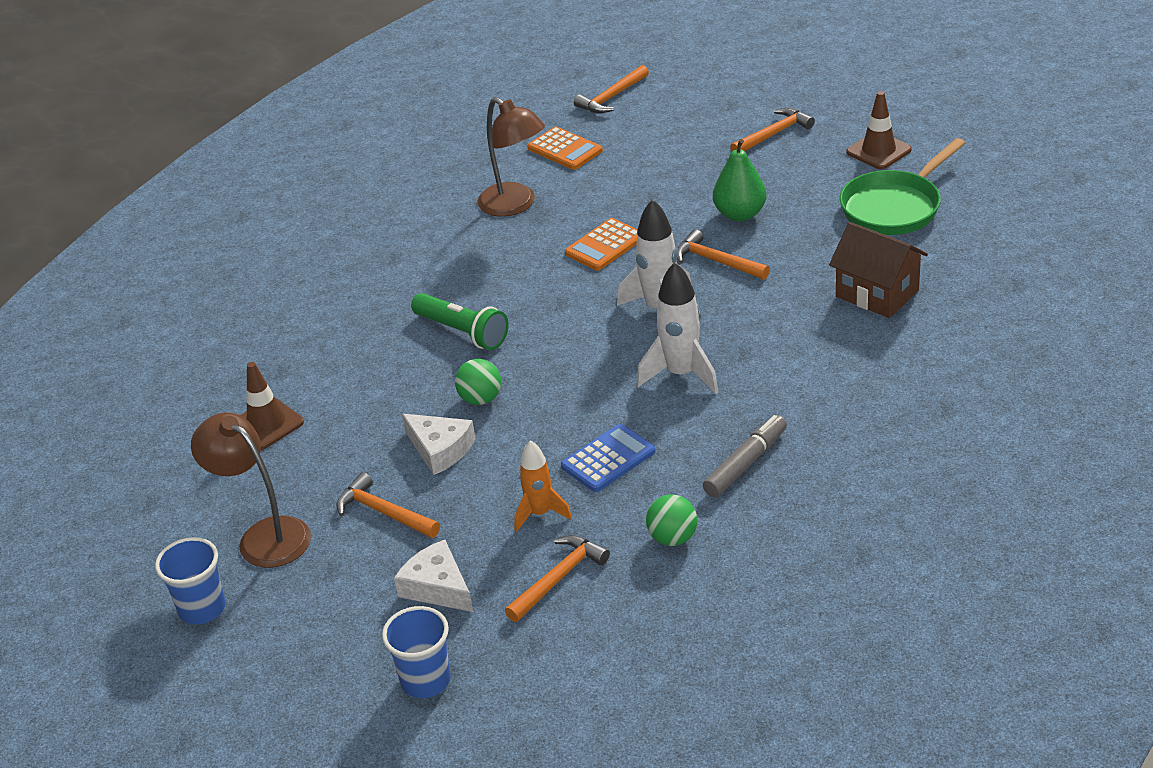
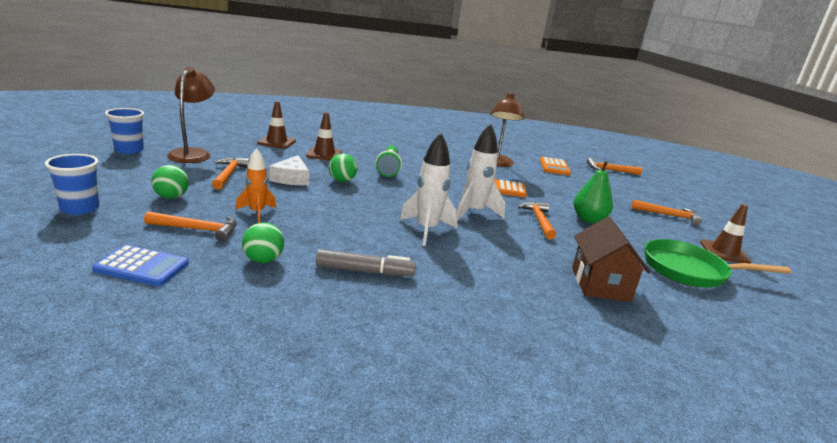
camera: 45 degrees right, 15 degrees down
(359, 384) = (324, 154): none -> brown traffic cone
(437, 587) = (171, 197): white cheese -> green ball
(608, 459) = (324, 223): blue calculator -> blue calculator (142, 267)

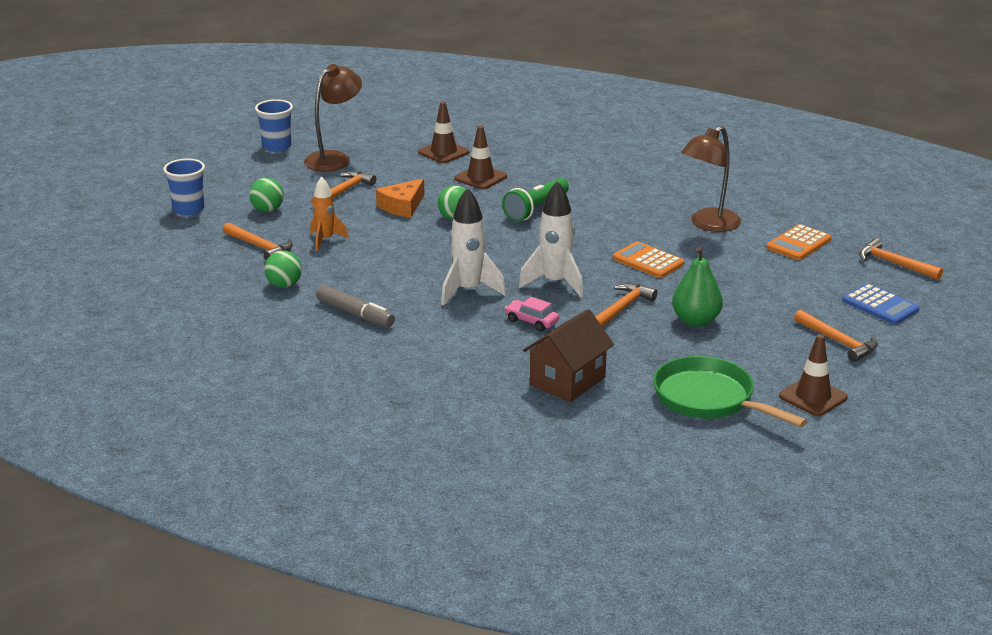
camera: 40 degrees right, 5 degrees up
(142, 267) = (193, 270): blue calculator -> blue calculator (880, 305)
(291, 178) = (402, 206): white cheese -> orange cheese
(503, 243) = (531, 321): none -> pink car

